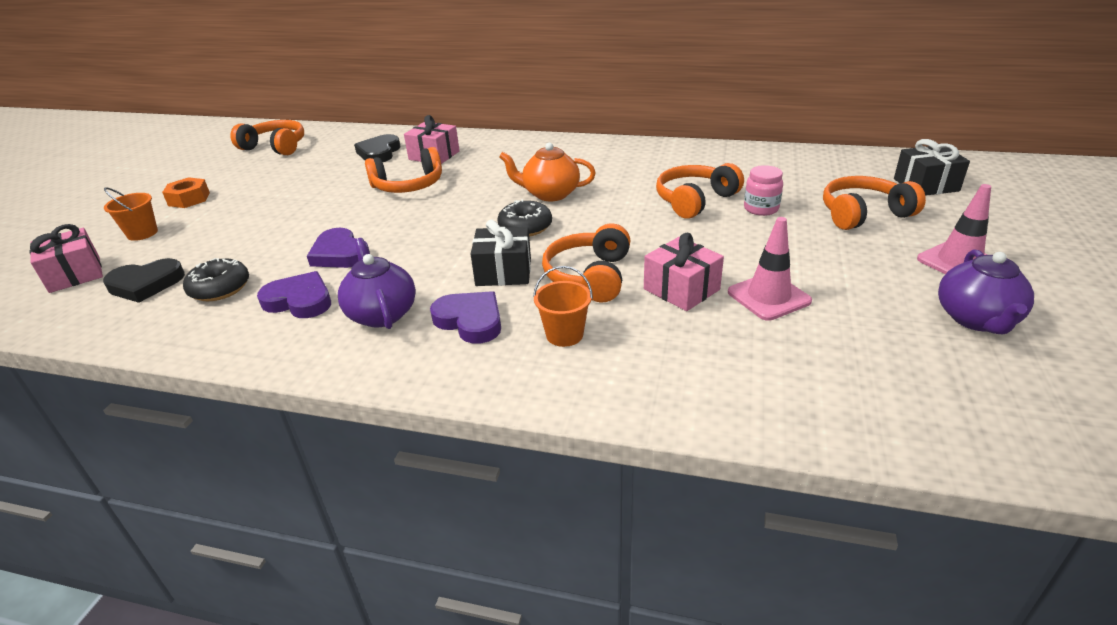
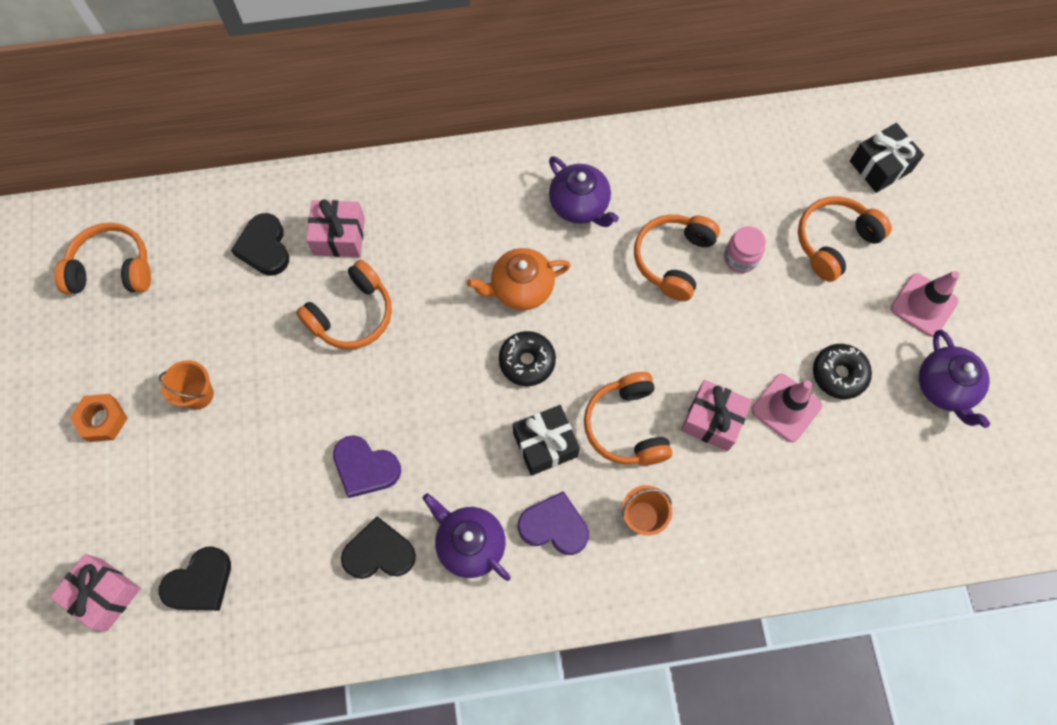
camera: 25 degrees left, 35 degrees up
(142, 233) = (110, 503): orange bucket -> orange bucket (198, 394)
(220, 288) = (285, 562): black donut -> black donut (839, 374)
(299, 300) = (379, 552): purple heart -> black heart
(629, 167) = (580, 205): none -> purple teapot

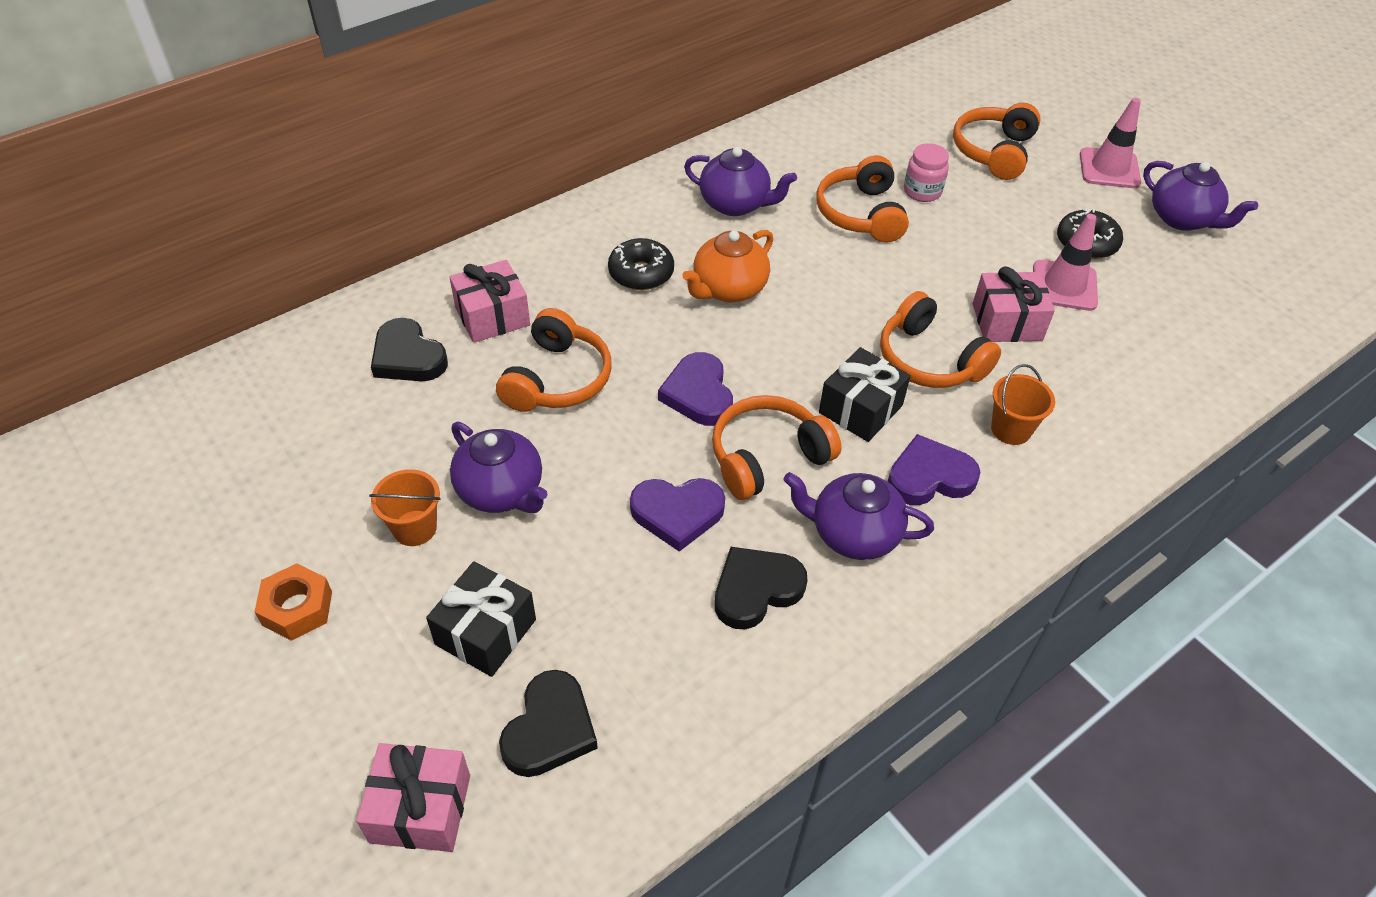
camera: 30 degrees left, 20 degrees down
(112, 269) = (217, 447): orange headphones -> orange headphones (767, 457)
(265, 392) = (501, 491): none -> purple teapot
(440, 375) = (698, 394): none -> purple heart
(527, 361) = (783, 346): black donut -> black donut (641, 273)
(880, 166) = (984, 89): black gift -> black gift (486, 632)

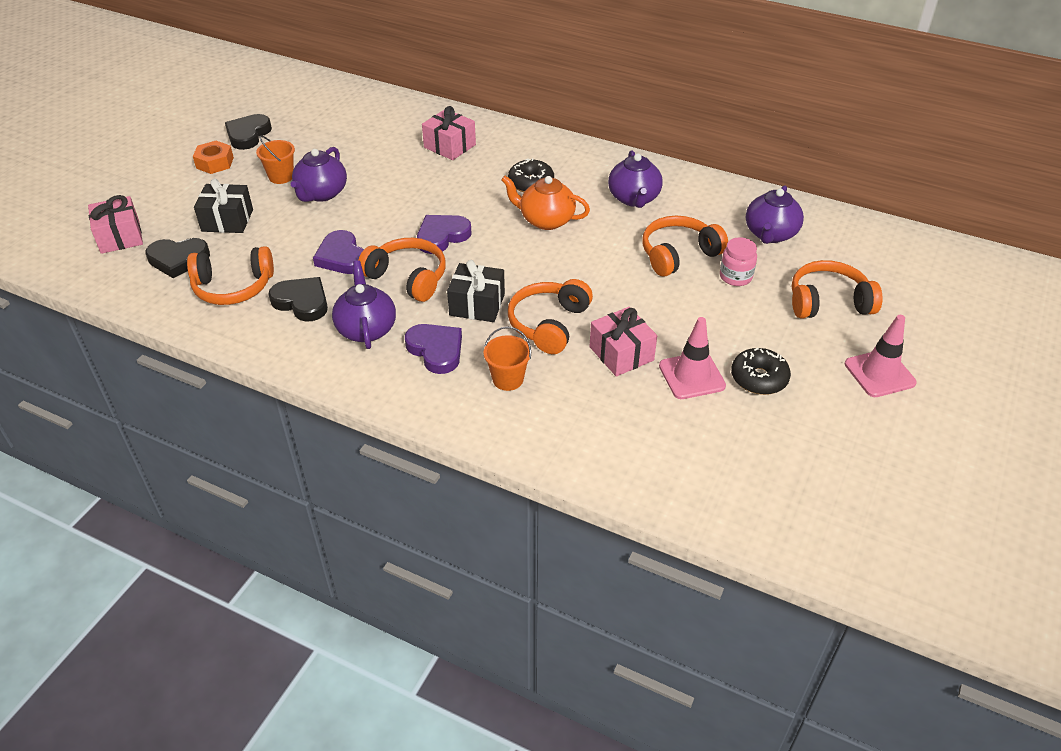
camera: 65 degrees right, 5 degrees down
(408, 357) = (397, 132): black heart -> black heart (248, 135)
(557, 379) = (417, 183): orange headphones -> orange headphones (233, 287)
(1182, 219) = (853, 433): purple teapot -> purple teapot (770, 234)

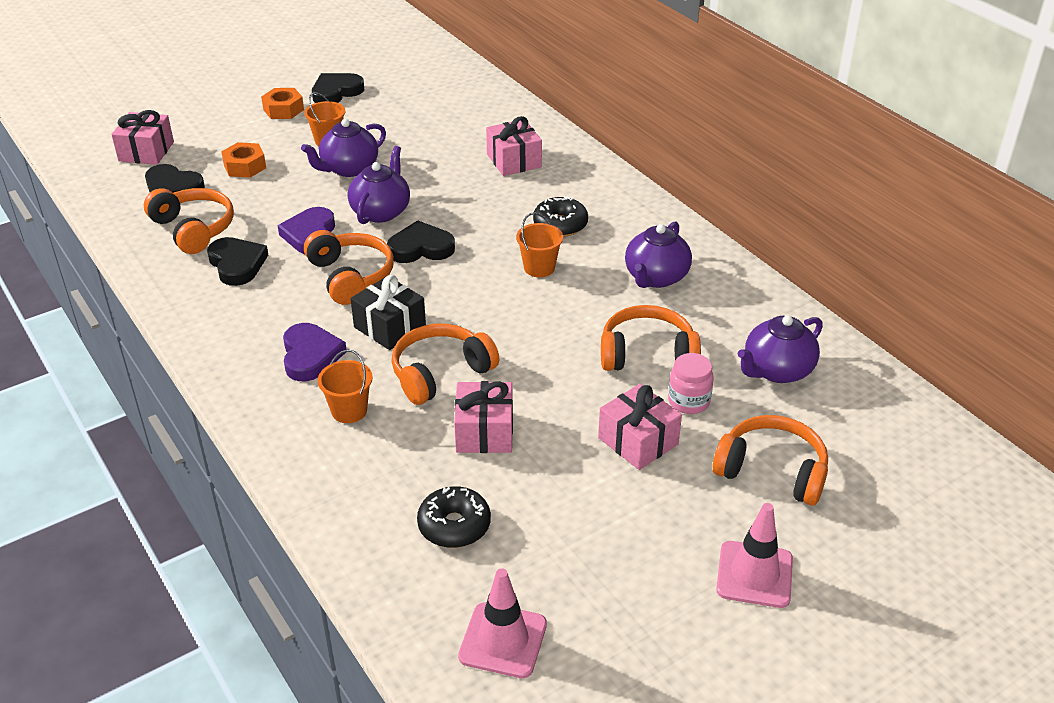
camera: 30 degrees right, 5 degrees down
(227, 220) = (245, 166): black gift -> orange nut
(233, 287) = (193, 229): orange headphones -> orange headphones turned 150 degrees counterclockwise
(366, 329) = (268, 311): purple teapot -> purple teapot (381, 211)
(442, 236) = (421, 248): purple heart -> black heart
(546, 220) = (539, 268): orange teapot -> orange bucket
(691, 376) = (535, 485): pink traffic cone -> pink traffic cone (503, 640)
(729, 317) = (638, 441): none -> pink gift
(759, 378) = (606, 519): black donut -> black donut (454, 525)

